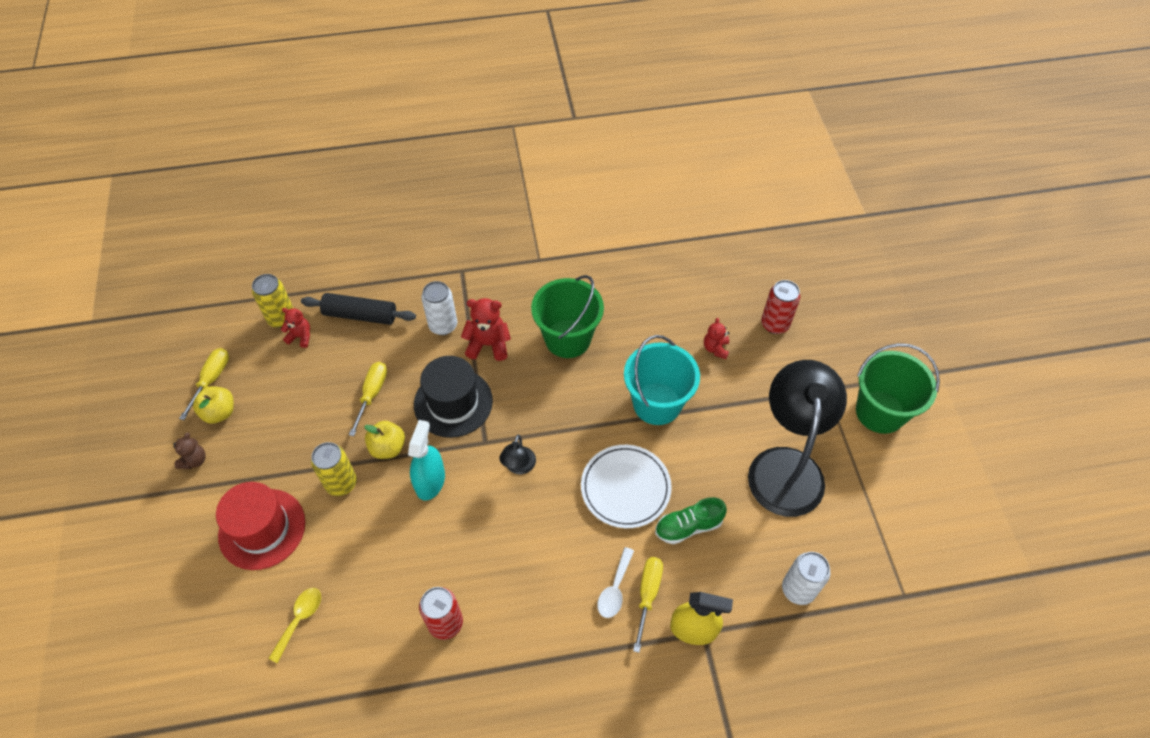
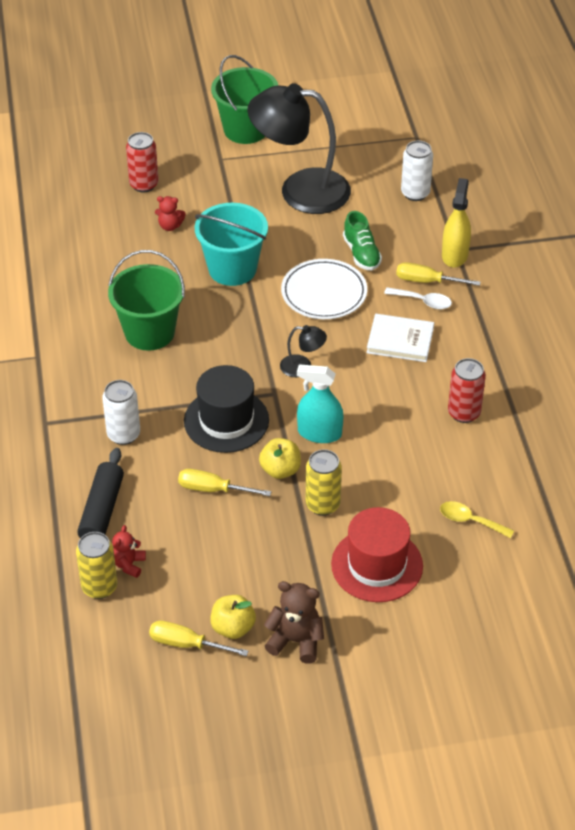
camera: 90 degrees left, 10 degrees down
(194, 460) = (296, 641): brown teddy bear -> brown teddy bear, size x1.60
(488, 344) = (153, 395): red teddy bear -> none
(554, 562) = (400, 340): none -> white book

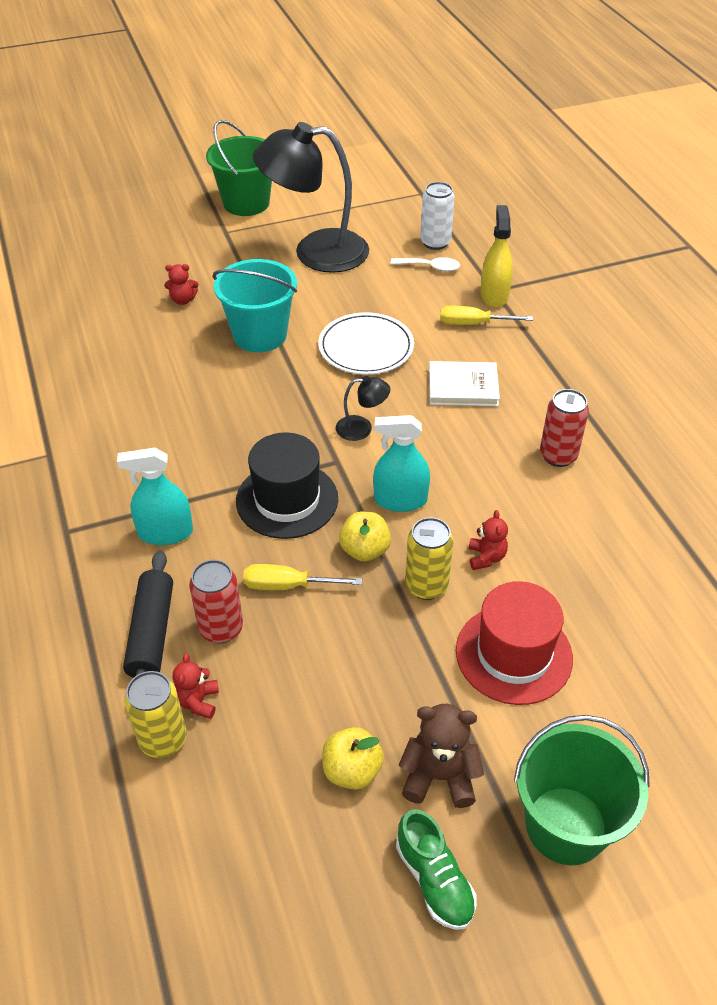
camera: 10 degrees left, 0 degrees up
(123, 434) = (165, 533): white can -> turquoise spray bottle
(144, 184) = (148, 263): red can -> red can (221, 628)
(149, 332) = (178, 412): green bucket -> green bucket (566, 825)
(187, 644) = (295, 805): yellow screwdriver -> none
(361, 254) = (396, 305): green shoe -> green shoe (434, 880)
(377, 489) = (486, 557): none -> red teddy bear
(423, 301) = (475, 344): white spoon -> white spoon (430, 267)
(470, 521) = (607, 581): yellow spoon -> none

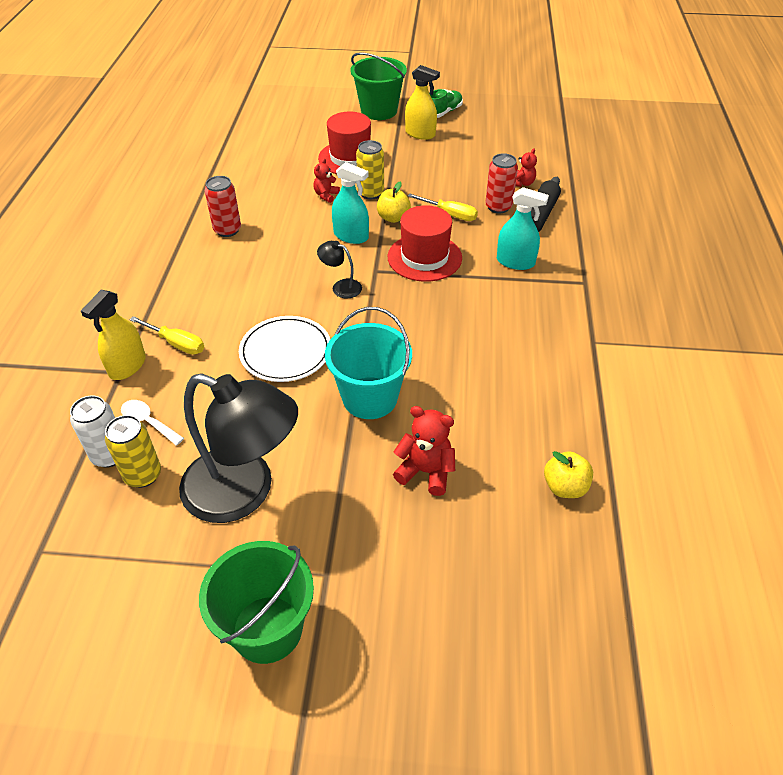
camera: 155 degrees left, 0 degrees up
(163, 739) = (545, 175): yellow can -> yellow can (143, 475)
(183, 300) = (426, 471): red teddy bear -> red teddy bear, size x1.60
(287, 500) = (424, 257): black hat -> red hat
(352, 770) = (458, 144): yellow apple -> yellow apple (565, 487)
(434, 880) = (443, 112): green shoe -> green shoe turned 45 degrees clockwise
(439, 776) = (420, 134): brown teddy bear -> yellow spray bottle
(463, 387) = (240, 293): white book -> none

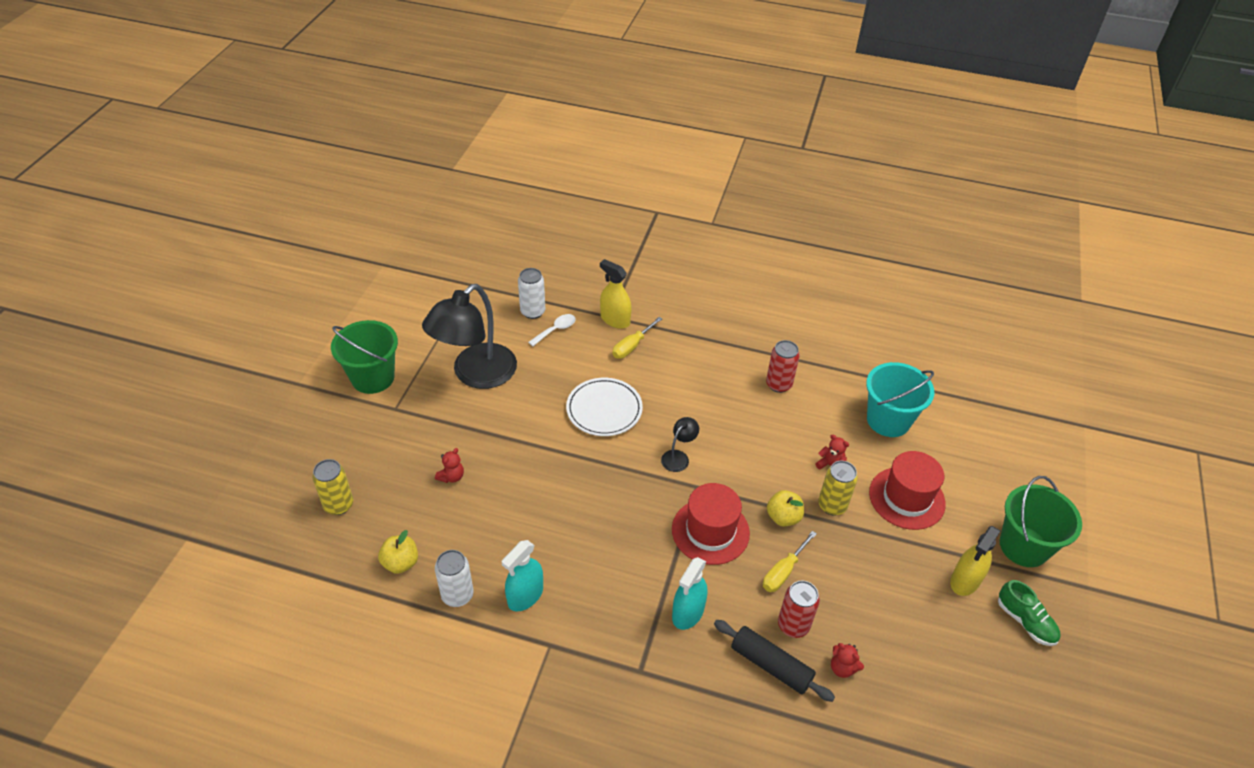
camera: 100 degrees right, 0 degrees up
(143, 475) = (510, 327): yellow can -> yellow can (339, 505)
(351, 236) = (756, 476): turquoise spray bottle -> turquoise spray bottle (525, 595)
(370, 398) = (536, 455): turquoise bucket -> turquoise bucket (888, 420)
(426, 471) = (451, 477): red teddy bear -> red teddy bear, size x0.63
(578, 423) = (457, 595): none -> white can

